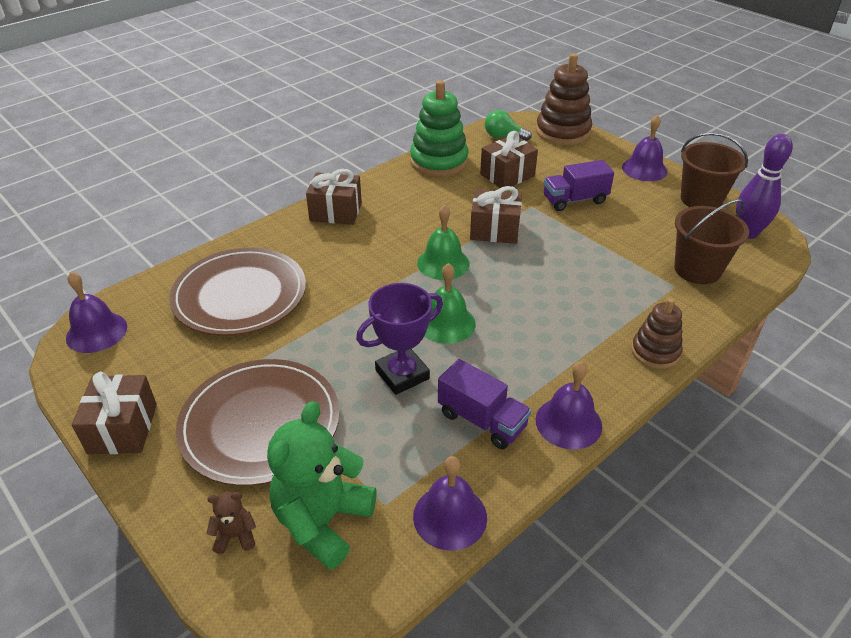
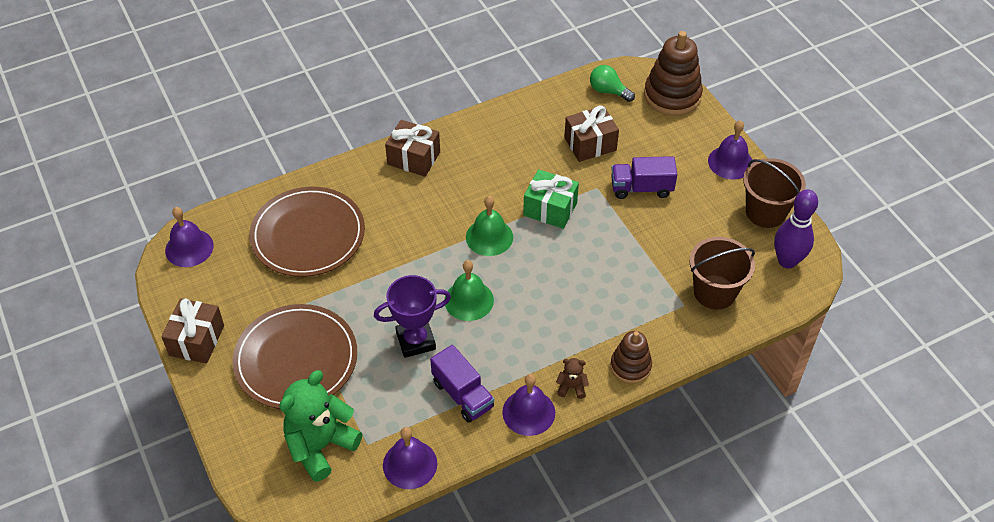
camera: 15 degrees right, 10 degrees up
(235, 536) = (259, 442): brown teddy bear -> brown teddy bear (571, 387)
(439, 162) = (531, 113): green stacking toy -> none
(494, 230) = (550, 209): brown gift -> green gift

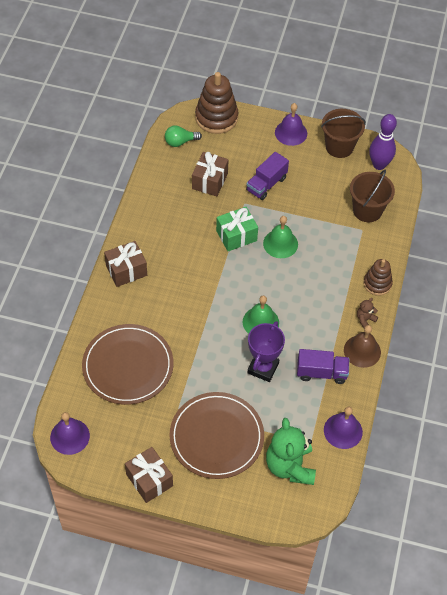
camera: 50 degrees left, 5 degrees up
(489, 237) = (226, 279): green bell -> green bell (280, 243)
(528, 412) = (362, 351): purple bell -> brown bell

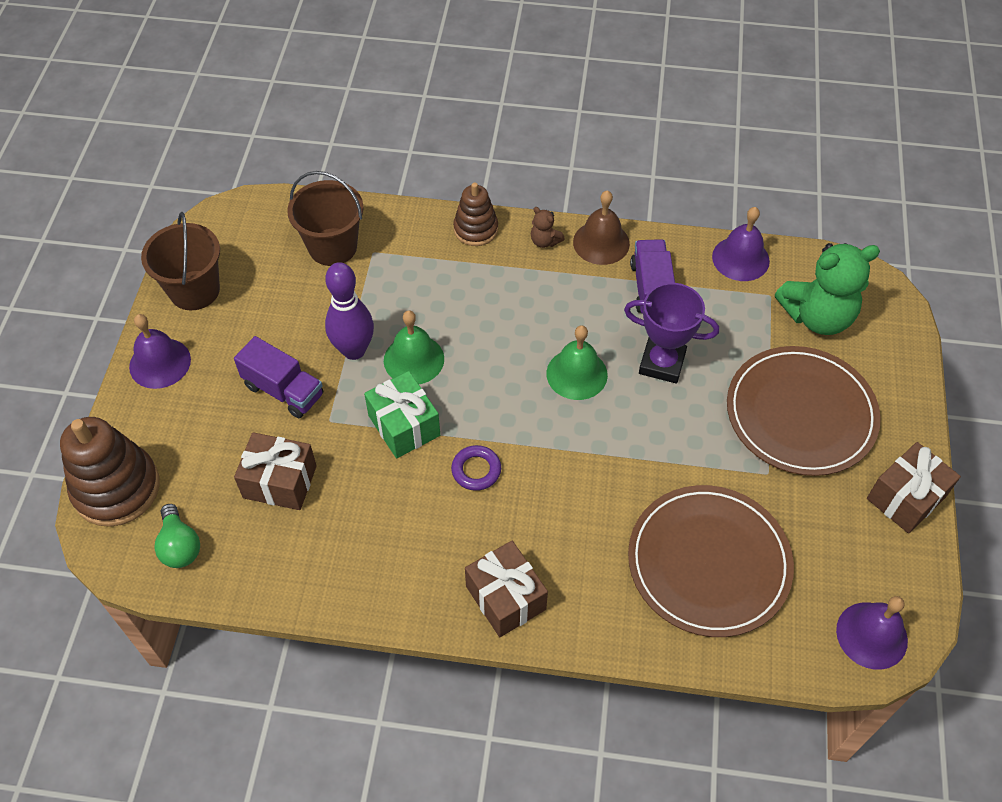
camera: 95 degrees left, 0 degrees up
(203, 266) = (476, 470): none -> purple ring
(379, 165) = (235, 235): purple bowling pin -> purple bowling pin (354, 350)

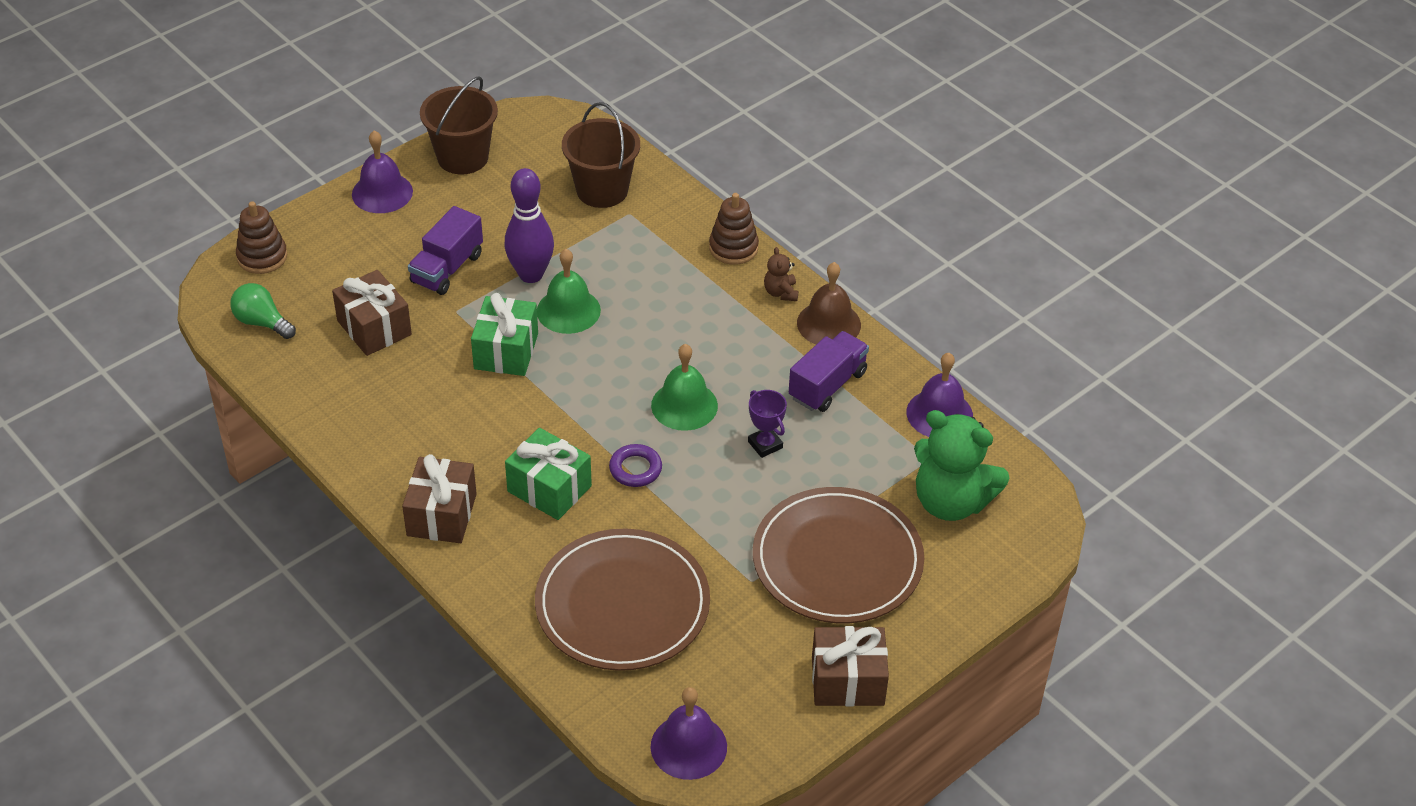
camera: 40 degrees right, 10 degrees down
(116, 488) = (262, 257): brown stacking toy -> brown stacking toy, size x0.60
(180, 546) = (262, 322): green light bulb -> green light bulb turned 105 degrees clockwise
(283, 390) = (447, 268): purple truck -> purple truck turned 45 degrees clockwise
(476, 470) = (523, 417): purple ring -> purple ring (635, 469)
(558, 512) = (549, 489): none -> green gift
(662, 363) = (765, 445): purple trophy -> purple trophy, size x0.59

